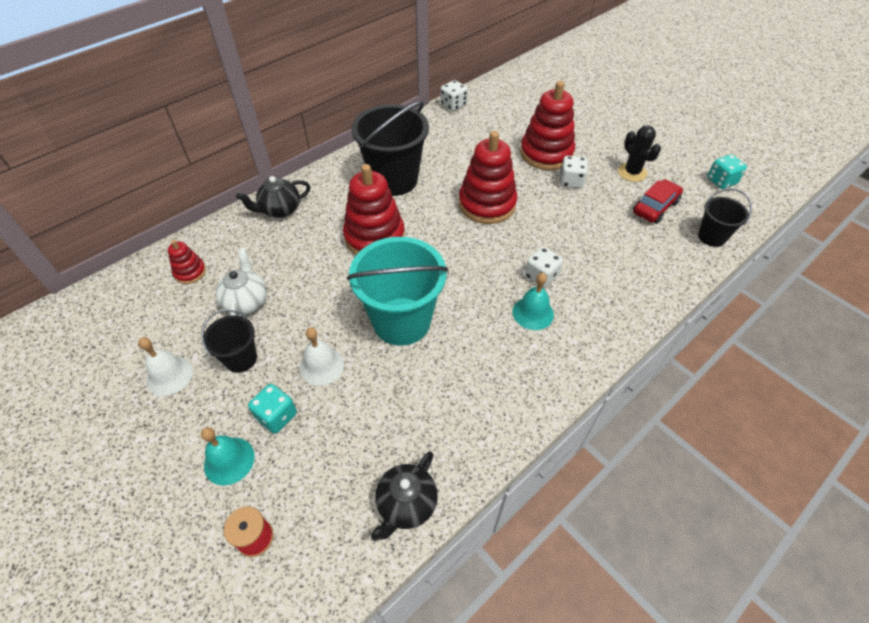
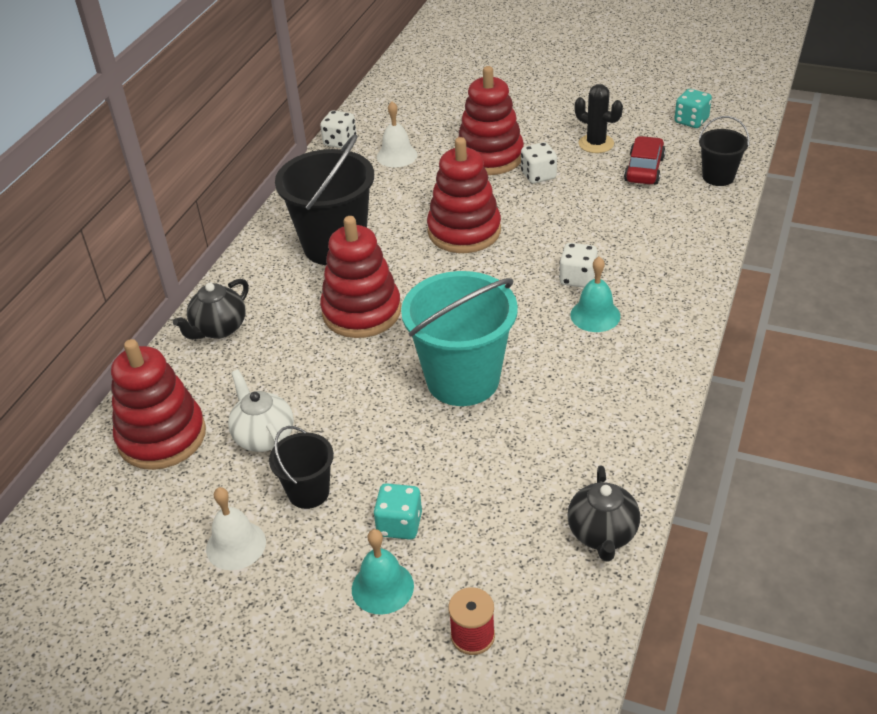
camera: 25 degrees left, 10 degrees down
(190, 272) = (162, 437): red stacking toy -> red stacking toy, size x2.05
(321, 366) = (409, 458): white bell -> white bell (397, 155)

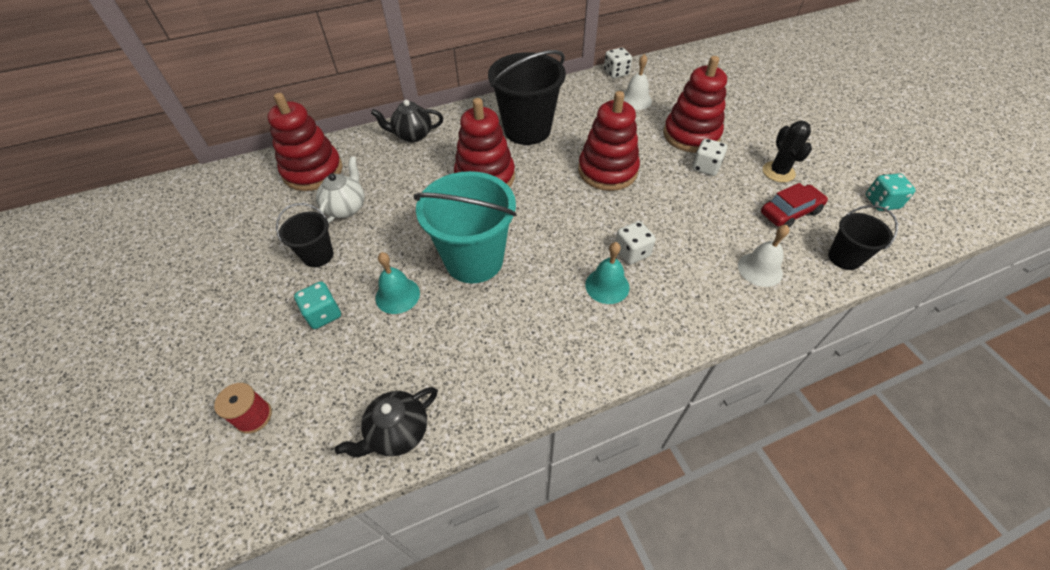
camera: 45 degrees right, 10 degrees up
(236, 545) = (255, 253): white bell -> white bell (760, 269)
(382, 587) = (266, 341): turquoise bell -> turquoise bell (397, 295)

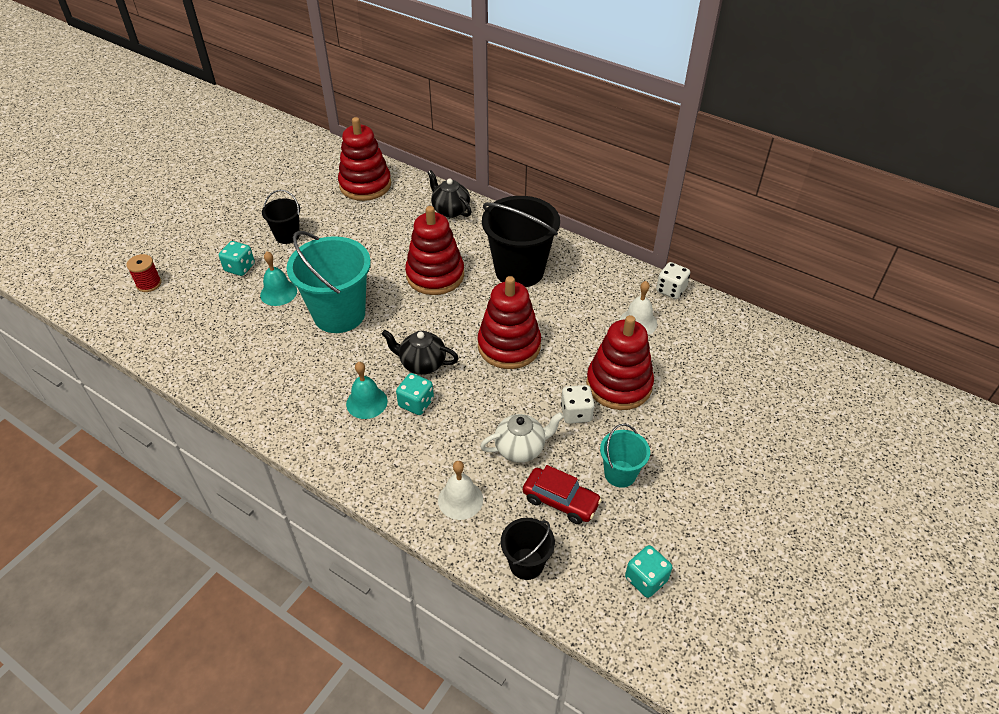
camera: 55 degrees right, 5 degrees down
(346, 208) = (341, 222): white teapot -> white teapot (521, 448)
(398, 432) = (171, 352): black teapot -> black teapot (422, 364)
(632, 252) = (416, 403): white dice -> turquoise dice
(778, 172) = (620, 474): black cactus -> turquoise bucket

